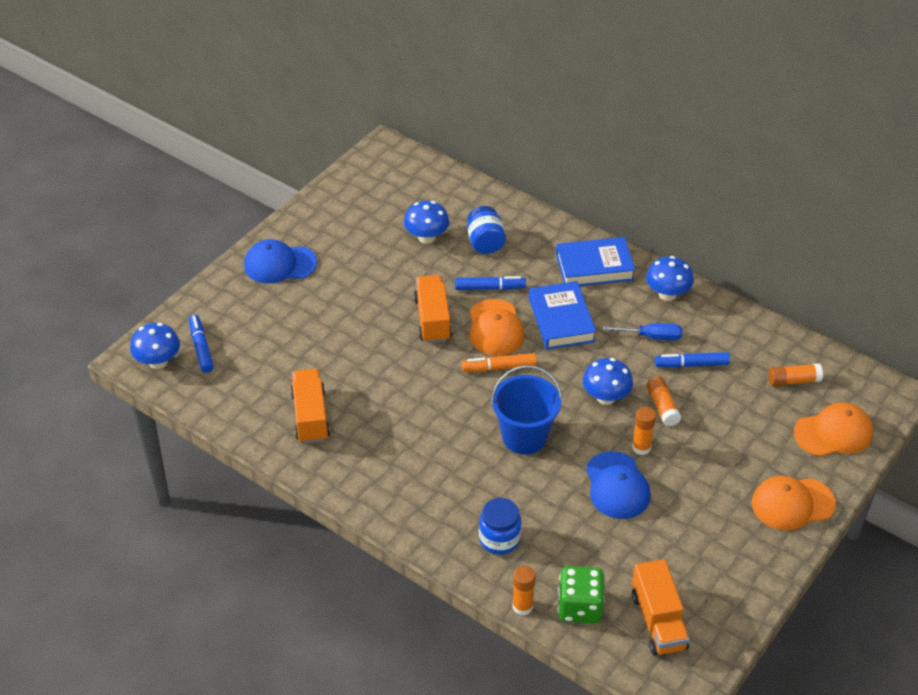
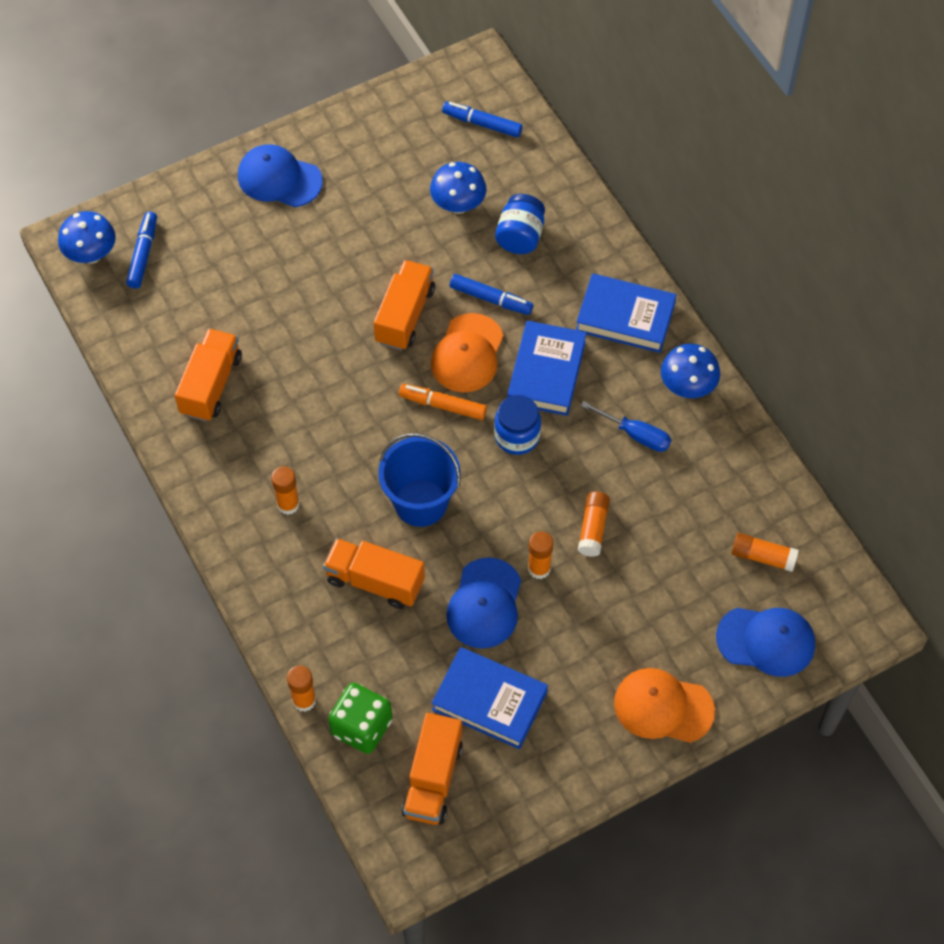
camera: 25 degrees right, 15 degrees up
(423, 475) = (288, 504): none -> orange glue stick
(499, 539) = (324, 613): blue jar -> blue jar (517, 436)
(524, 502) = (375, 581): none -> orange truck
(606, 397) = (537, 491): blue mushroom -> none
(664, 550) = (489, 701): none -> blue book
(691, 364) = (659, 489): blue marker -> blue marker (482, 124)
(833, 433) = (766, 641): orange cap -> blue cap

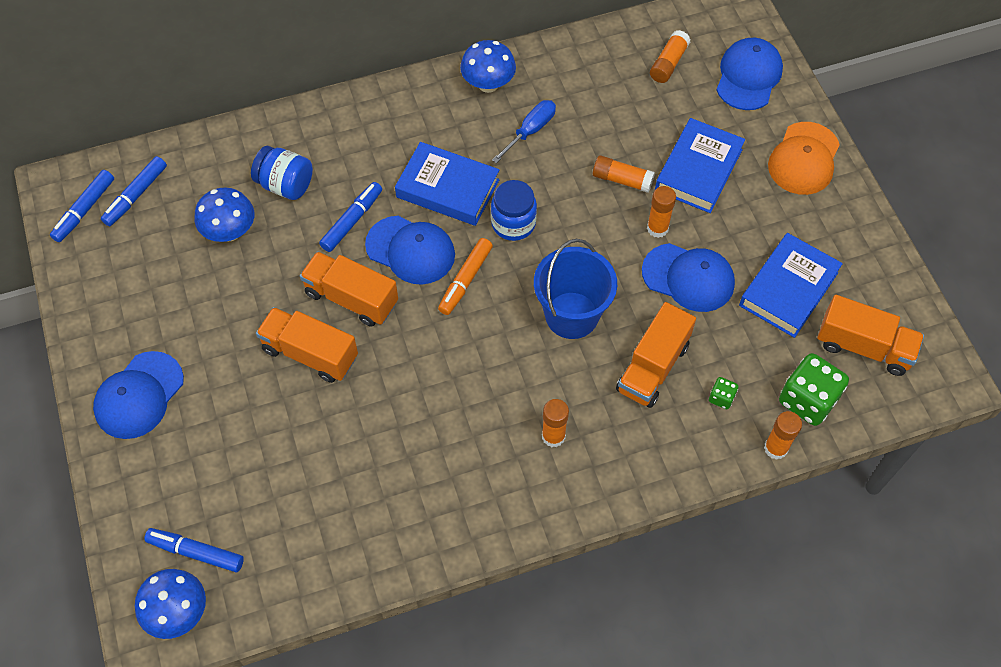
camera: 80 degrees left, 0 degrees up
(211, 385) = (391, 496): orange truck -> orange truck (310, 354)
(351, 646) = (721, 398): none -> green dice
(458, 90) = (85, 210): none -> blue marker
(467, 354) = (410, 250): orange cap -> blue cap
(625, 317) = (402, 117): blue book -> blue book (698, 170)

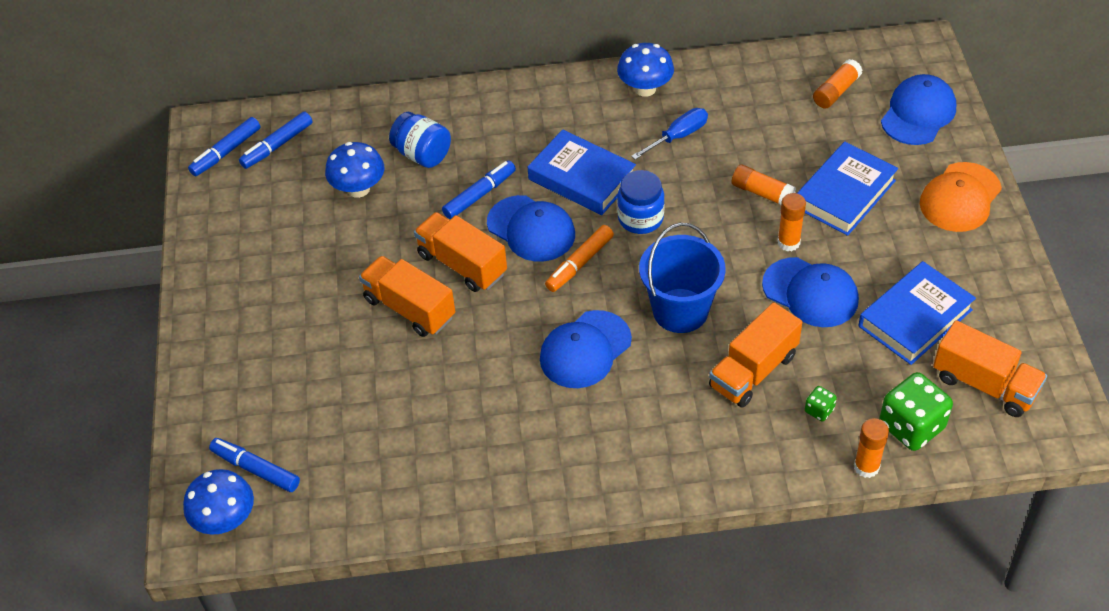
camera: 15 degrees right, 10 degrees down
(139, 395) = (236, 321): blue cap -> blue cap (585, 350)
(553, 436) = (635, 419): orange glue stick -> none

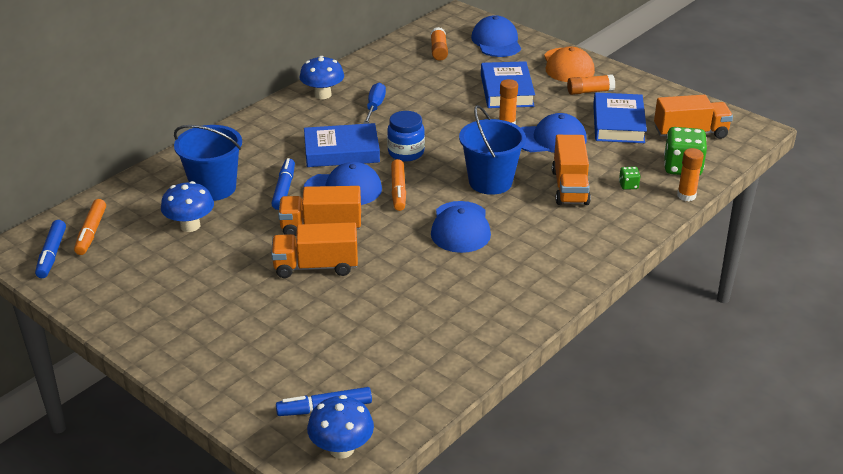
camera: 45 degrees left, 15 degrees down
(277, 145) = (91, 232): blue marker -> orange marker
(422, 154) = (214, 188): blue jar -> blue bucket
(762, 193) = (461, 110): orange glue stick -> orange glue stick (590, 91)

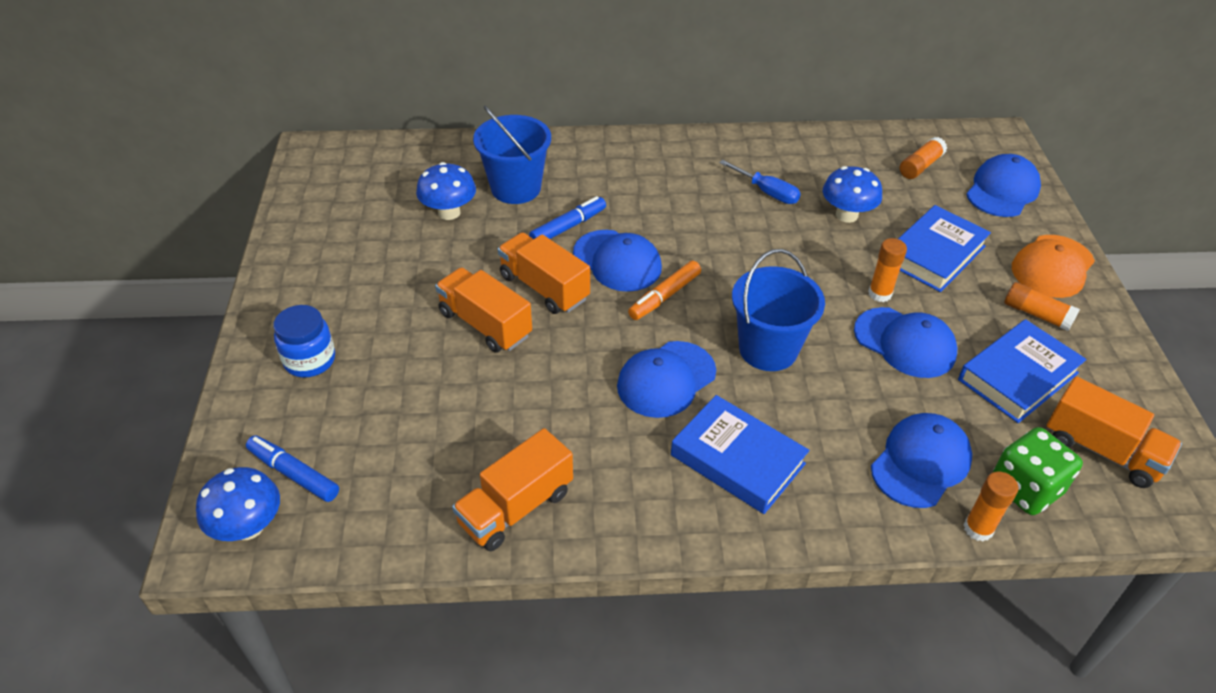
camera: 45 degrees right, 10 degrees up
(52, 254) = (326, 171): blue marker -> none
(91, 232) = (376, 170): orange marker -> none
(323, 95) = (735, 150): blue mushroom -> blue mushroom (846, 215)
(341, 151) = (670, 220): blue book -> blue book (737, 459)
(375, 107) = (766, 192): blue screwdriver -> blue screwdriver turned 75 degrees clockwise
(406, 153) = (728, 260): blue jar -> blue jar (310, 360)
(570, 187) = (847, 416): orange truck -> orange truck (516, 507)
(628, 185) = (921, 462): green dice -> blue cap

